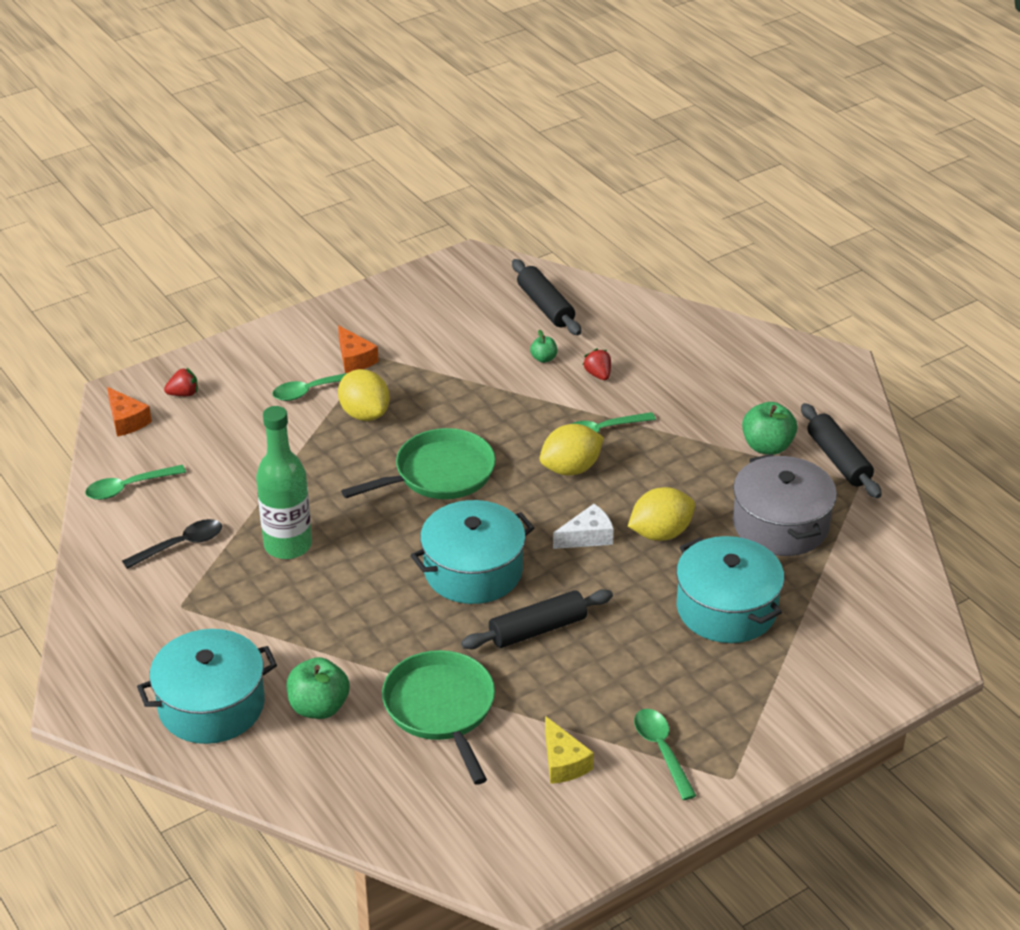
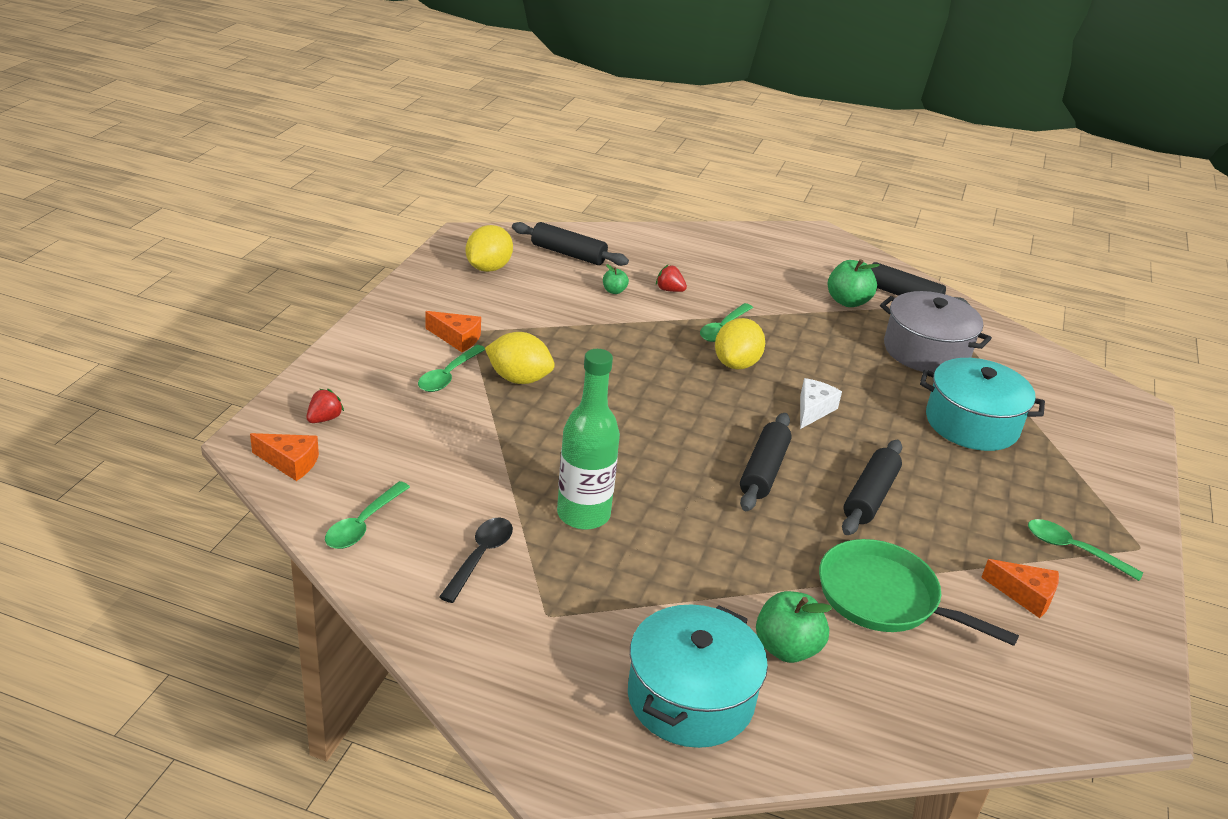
camera: 40 degrees left, 5 degrees down
(439, 473) = (641, 404): green pan -> none
(473, 571) = (764, 471): turquoise pot -> black rolling pin
(563, 762) = (1025, 595): yellow cheese -> orange cheese
(660, 533) = (859, 387): yellow lemon -> yellow lemon (488, 268)

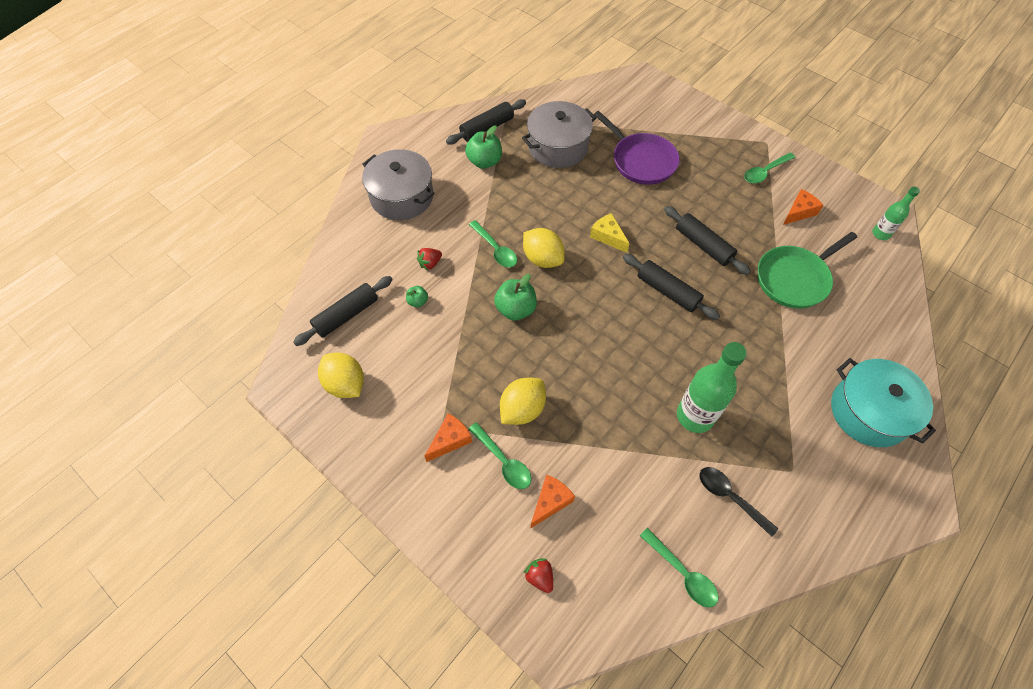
camera: 65 degrees left, 25 degrees up
(290, 463) = (595, 617): orange cheese -> orange cheese (550, 502)
(746, 258) = (402, 196): none -> grey pot
(786, 648) = (832, 346): green apple -> green apple (515, 309)
(813, 410) = (608, 236): white cheese -> yellow cheese
(972, 423) = (641, 161): turquoise pot -> purple pan
(1070, 704) = (880, 234): none -> green bottle

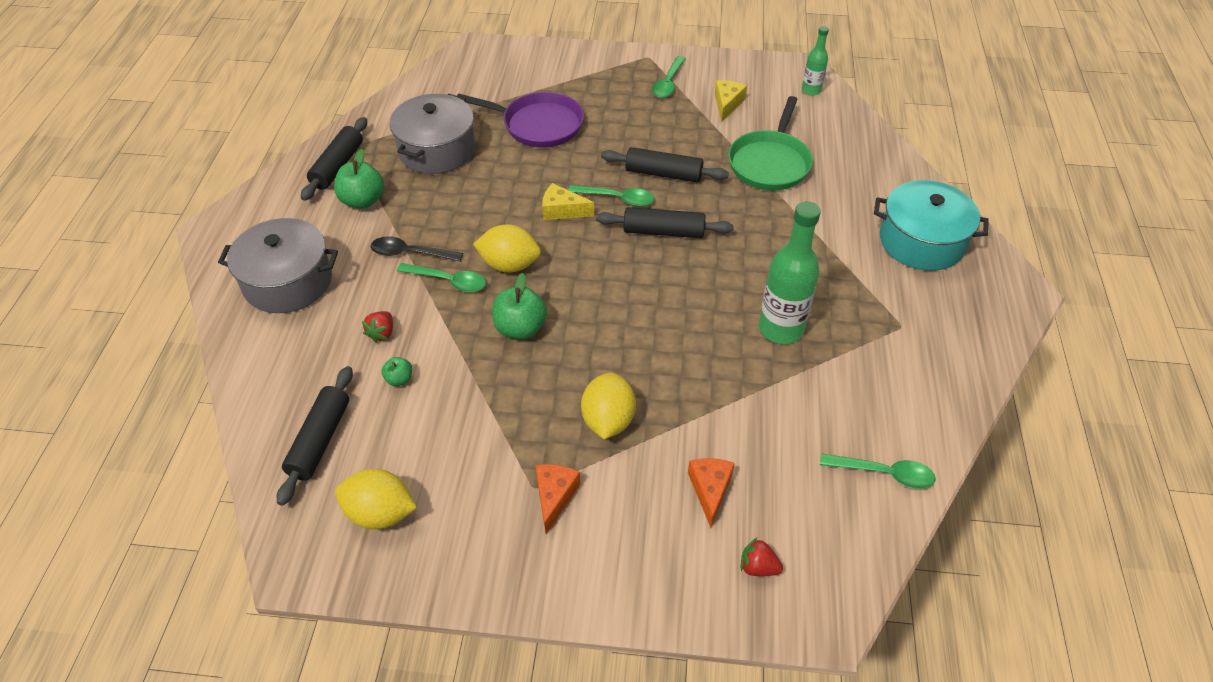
camera: 35 degrees left, 10 degrees down
(503, 461) = (629, 482): green spoon -> green spoon (617, 198)
(730, 497) = (870, 381): black spoon -> black spoon (410, 253)
(799, 212) = (727, 104): orange cheese -> yellow cheese

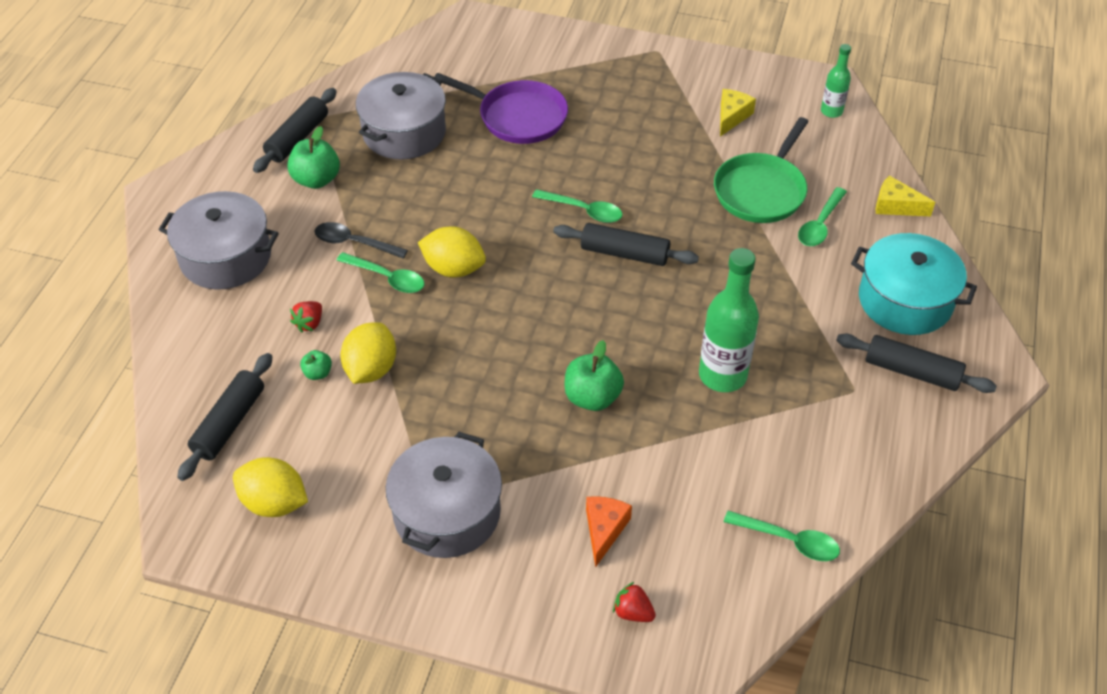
camera: 10 degrees right, 0 degrees up
(520, 328) = (450, 337): green apple -> green apple (592, 397)
(554, 497) = (447, 513): orange cheese -> grey pot
(562, 210) = (522, 216): yellow cheese -> yellow cheese (895, 206)
(608, 420) = (518, 445): yellow lemon -> yellow lemon (371, 369)
(663, 174) = (640, 189): black rolling pin -> black rolling pin (911, 372)
(668, 83) = (672, 84): green spoon -> green spoon (820, 224)

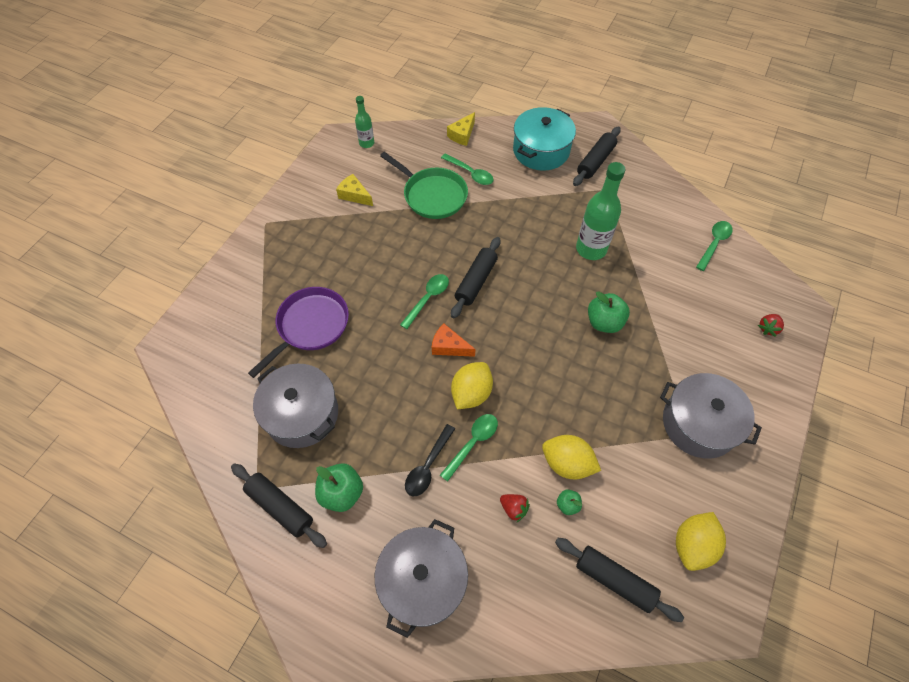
camera: 80 degrees left, 10 degrees up
(604, 530) = (710, 333): orange cheese -> orange cheese (449, 346)

